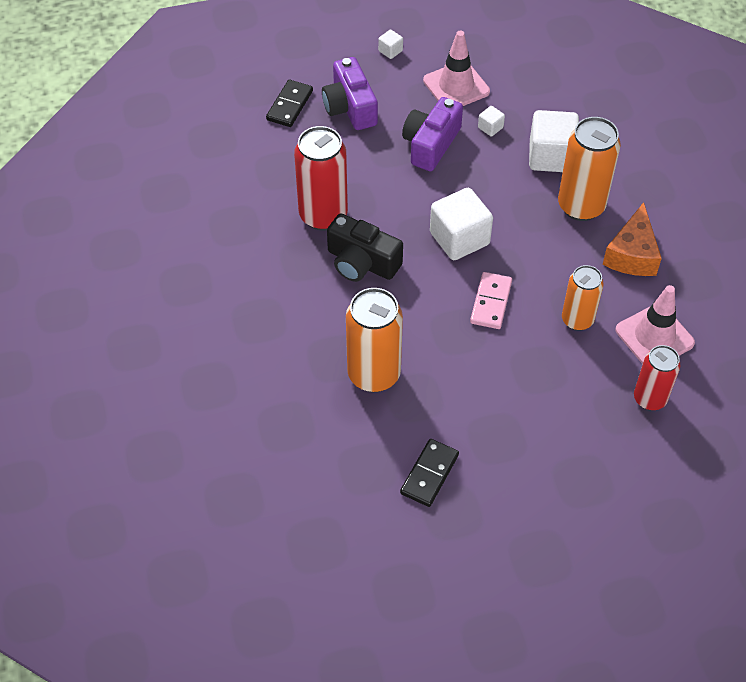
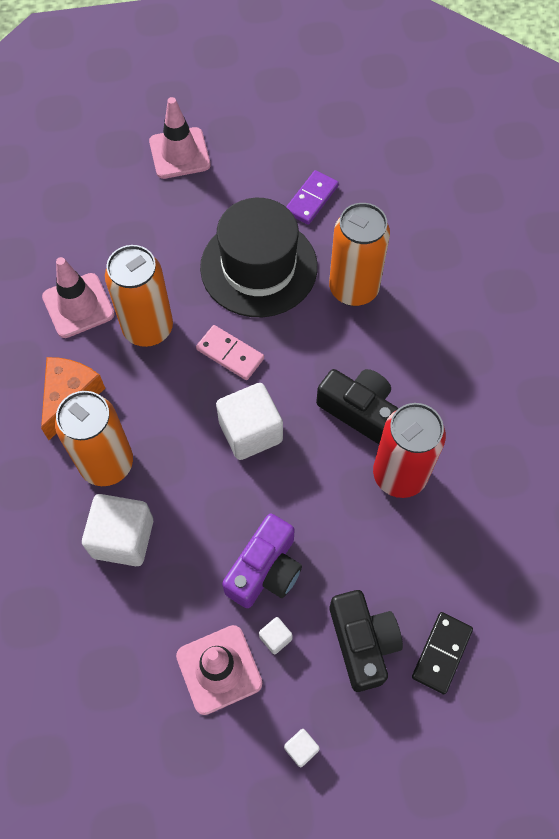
camera: 175 degrees left, 10 degrees up
(350, 107) = (362, 642): purple camera -> black camera
(429, 474) = (311, 199): black domino -> purple domino
(477, 390) = (258, 267): none -> black hat
(490, 127) = (187, 591): white cube -> white cube (275, 638)
(491, 302) = (230, 354): pink domino -> pink domino turned 75 degrees counterclockwise
(577, 320) = (148, 328): orange can -> orange can, size x1.57
(597, 523) = (179, 153): none -> pink traffic cone
(649, 398) = (103, 248): red can -> none

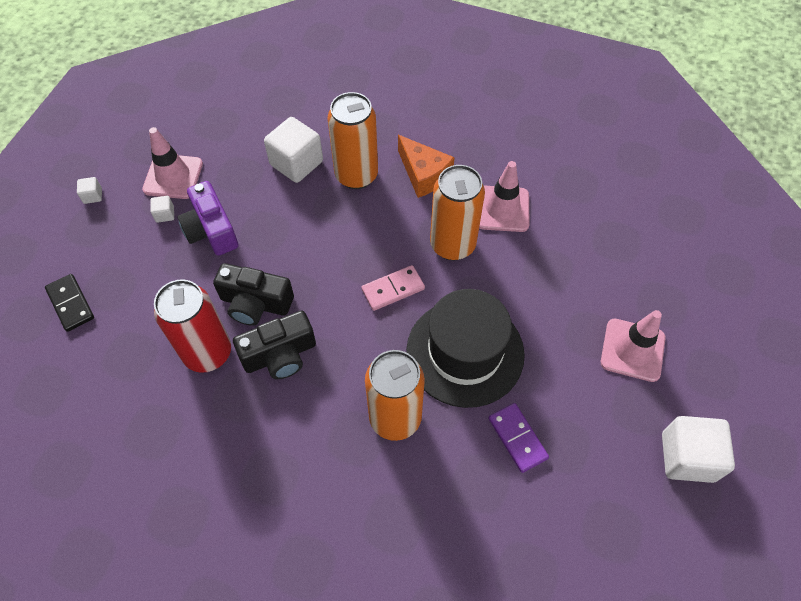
camera: 120 degrees right, 5 degrees down
(250, 432) = (317, 271): white cube -> white cube (687, 457)
(362, 642) = (119, 261): black camera -> black camera (255, 303)

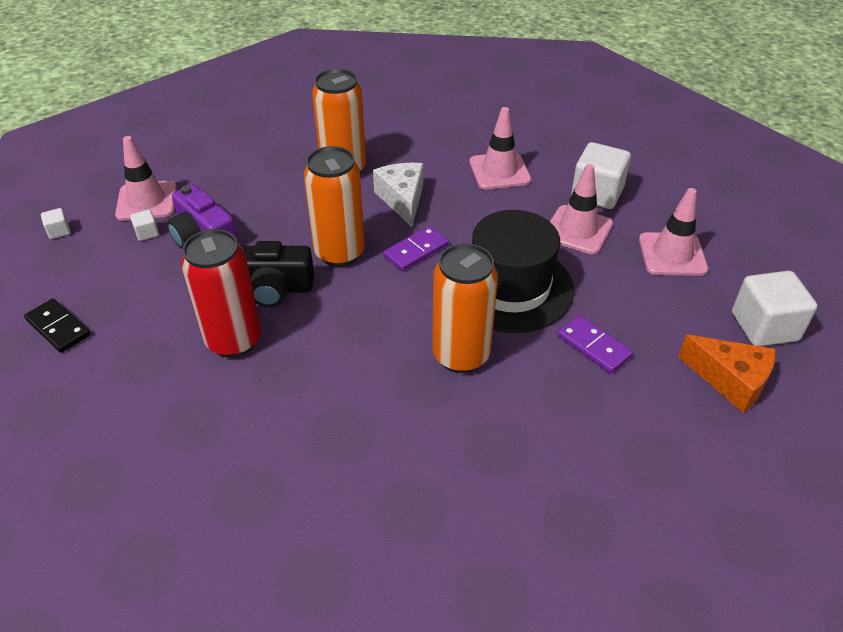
camera: 15 degrees left, 15 degrees down
(280, 355) = (316, 327): black camera -> none
(296, 163) = (277, 170): white cube -> white cube (597, 193)
(393, 289) = (416, 251): pink domino -> purple domino
(399, 224) = (402, 199): none -> white cheese
(424, 174) = (411, 158): orange cheese -> orange cheese (730, 380)
(452, 245) = (462, 206): orange can -> orange can (339, 253)
(552, 299) = (577, 230): none -> pink traffic cone

